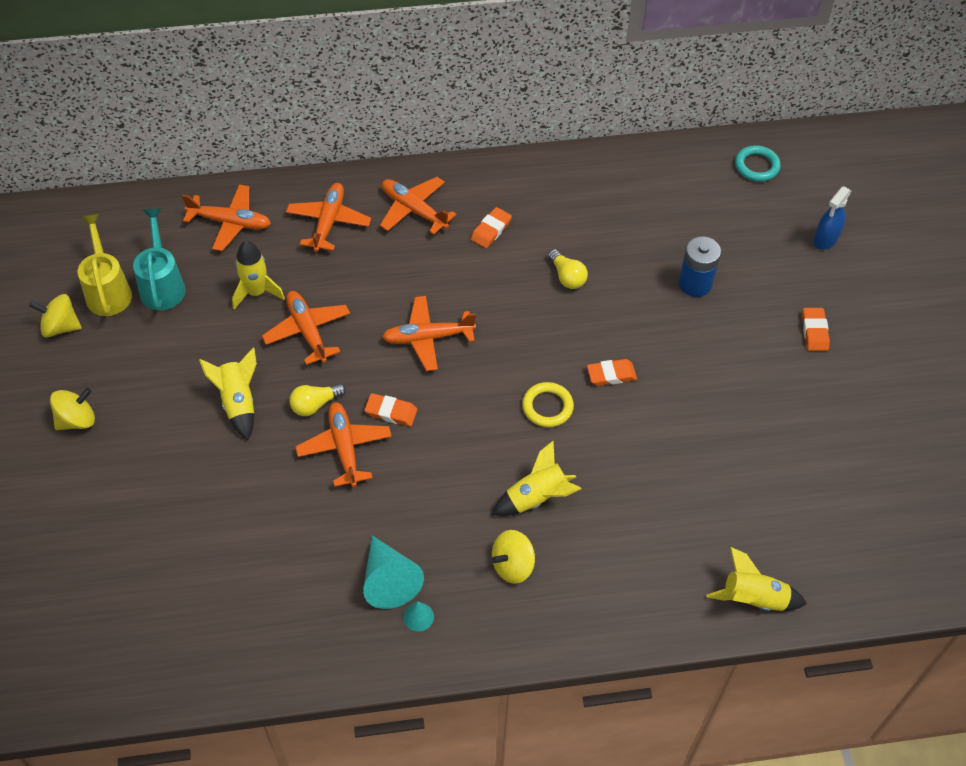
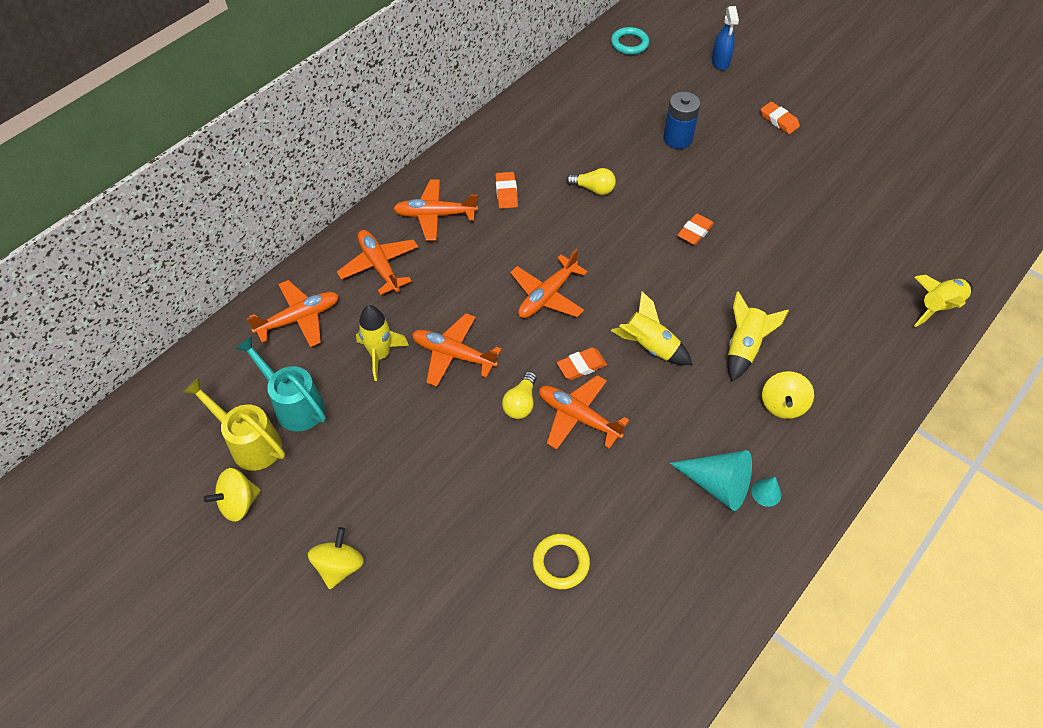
camera: 40 degrees left, 0 degrees up
(238, 402) = (460, 447): yellow rocket -> yellow rocket (650, 346)
(547, 407) = (680, 282): yellow ring -> yellow ring (560, 563)

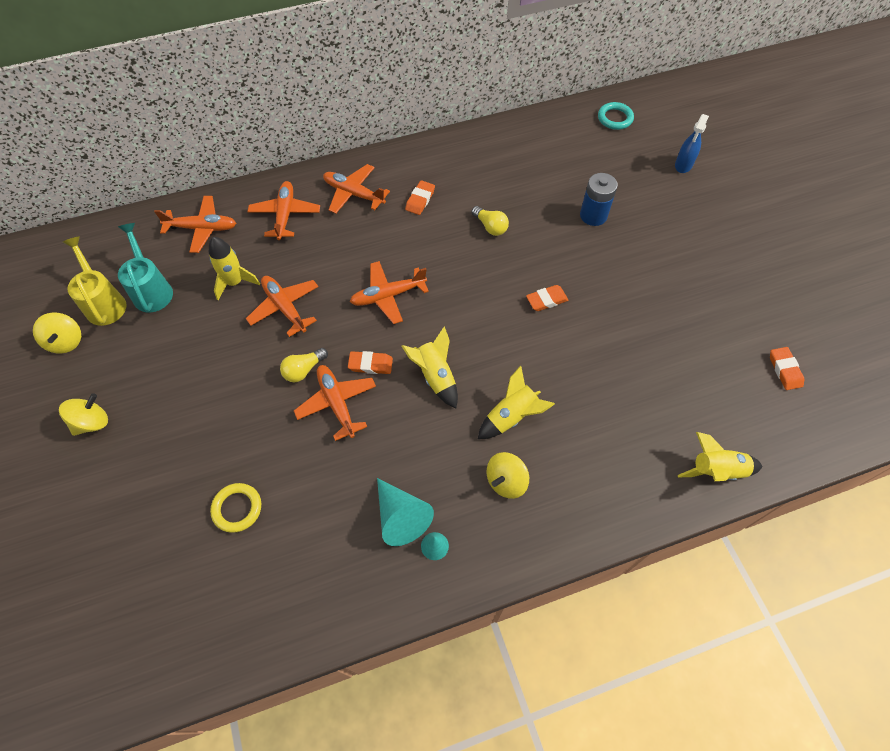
camera: 30 degrees right, 5 degrees up
(239, 503) = (66, 341): yellow spinning top -> yellow spinning top turned 105 degrees counterclockwise
(779, 120) = (697, 237): orange eraser -> orange eraser (784, 370)

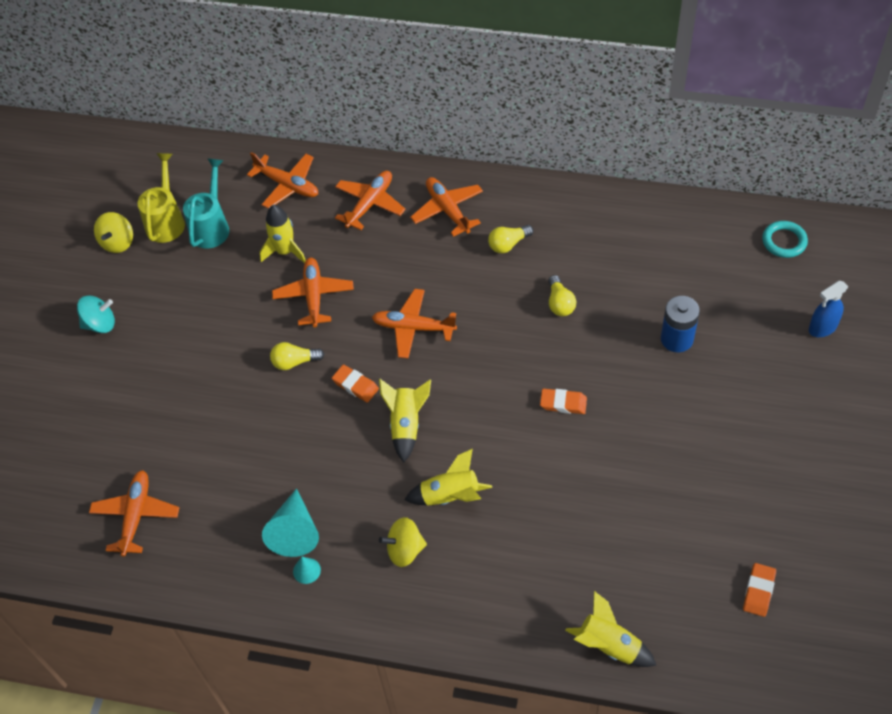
camera: 35 degrees right, 5 degrees down
(92, 422) = (100, 324): yellow spinning top -> turquoise spinning top
(237, 508) = (169, 454): yellow ring -> none
(337, 403) = (304, 406): orange plane -> orange plane (136, 515)
(420, 200) = (508, 244): orange eraser -> yellow light bulb

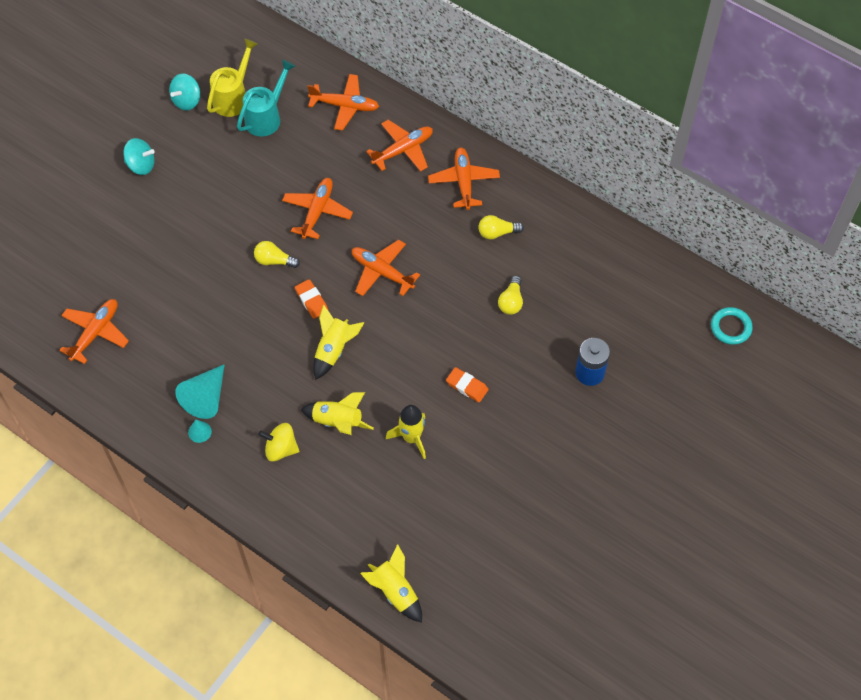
camera: 20 degrees right, 5 degrees up
(118, 242) = (187, 101): yellow spinning top -> turquoise spinning top
(285, 251) = (313, 163): yellow rocket -> yellow rocket (411, 438)
(288, 185) = (345, 106): orange plane -> orange plane turned 45 degrees counterclockwise
(758, 591) = (534, 603): orange eraser -> none
(822, 328) = (717, 415): blue spray bottle -> none

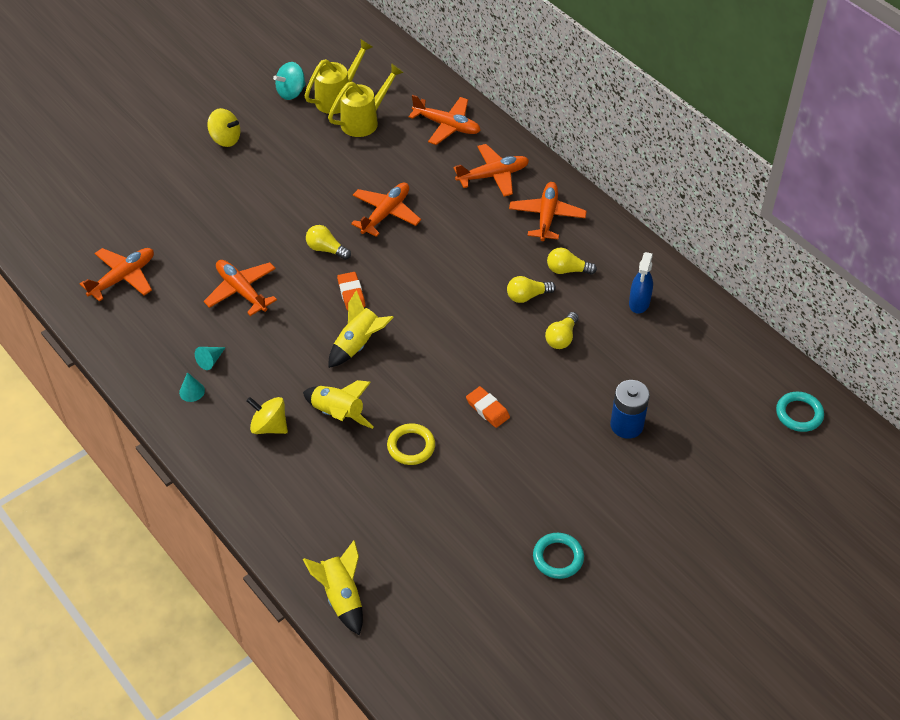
camera: 15 degrees right, 10 degrees down
(141, 165) = (225, 139): turquoise spinning top -> yellow spinning top
(206, 397) = (210, 360): turquoise cone -> turquoise cone, size x0.49
(266, 117) = (364, 121): turquoise watering can -> yellow watering can
(382, 272) = (433, 282): orange plane -> orange plane (241, 291)
(411, 438) = (411, 446): yellow rocket -> yellow ring
(469, 267) = (527, 296): none -> yellow light bulb
(566, 510) = (558, 557): none -> turquoise ring
(569, 251) = (639, 303): none -> blue spray bottle

